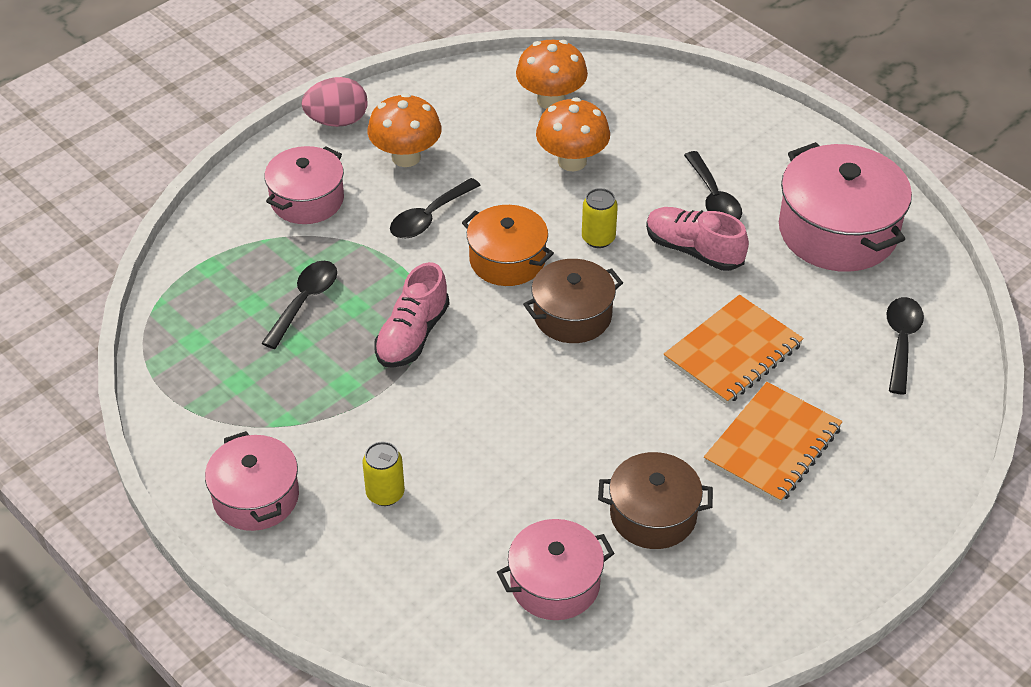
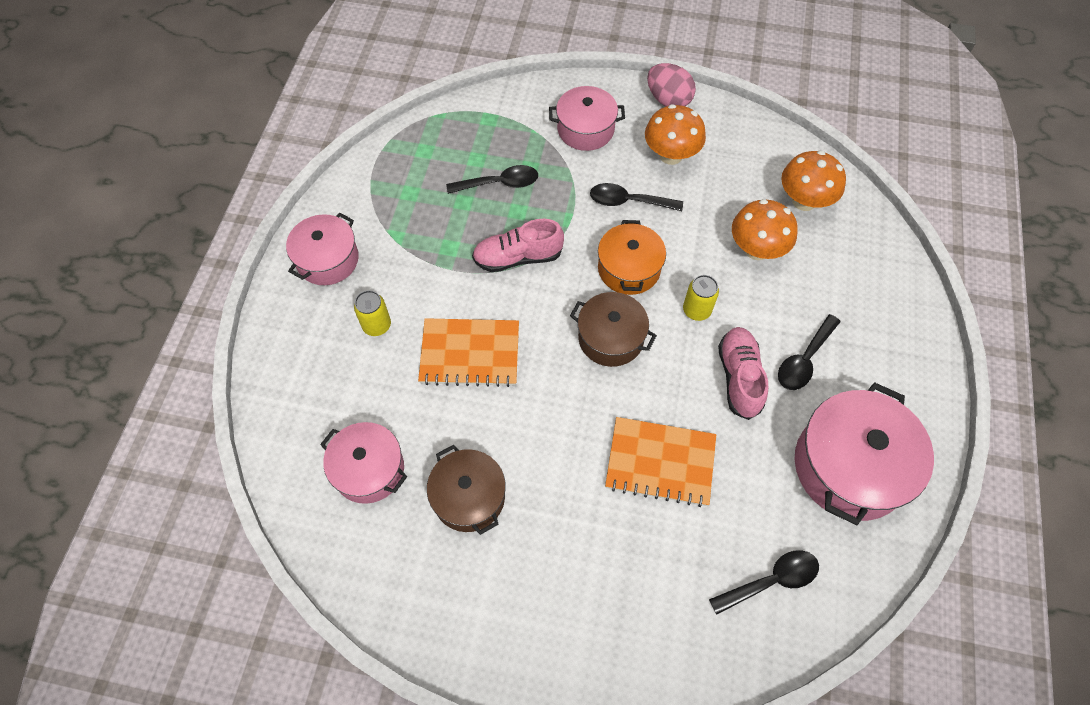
camera: 55 degrees right, 15 degrees up
(772, 445) = (591, 542): orange notebook -> orange notebook (470, 354)

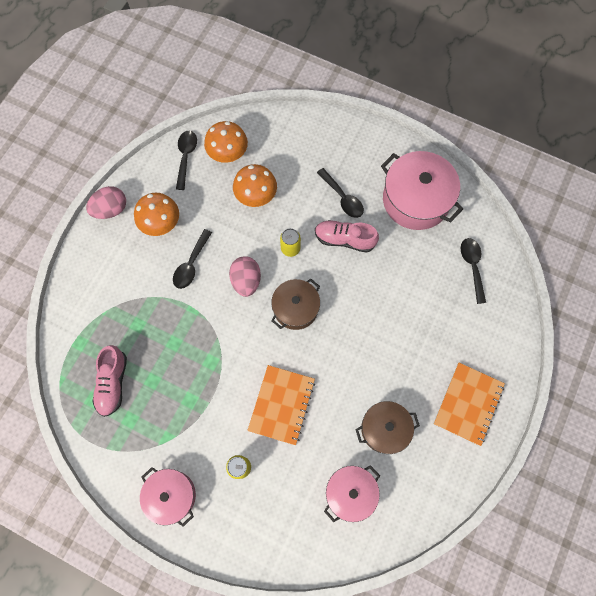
camera: 75 degrees left, 10 degrees up
(500, 183) = (144, 350): black spoon -> black spoon (186, 157)
(518, 257) = (214, 353): pink shoe -> pink shoe (113, 383)
(585, 129) = (116, 275): pink pot -> none
(629, 269) = (246, 281): orange pot -> pink egg
(660, 462) = (389, 304): orange notebook -> orange notebook (468, 404)

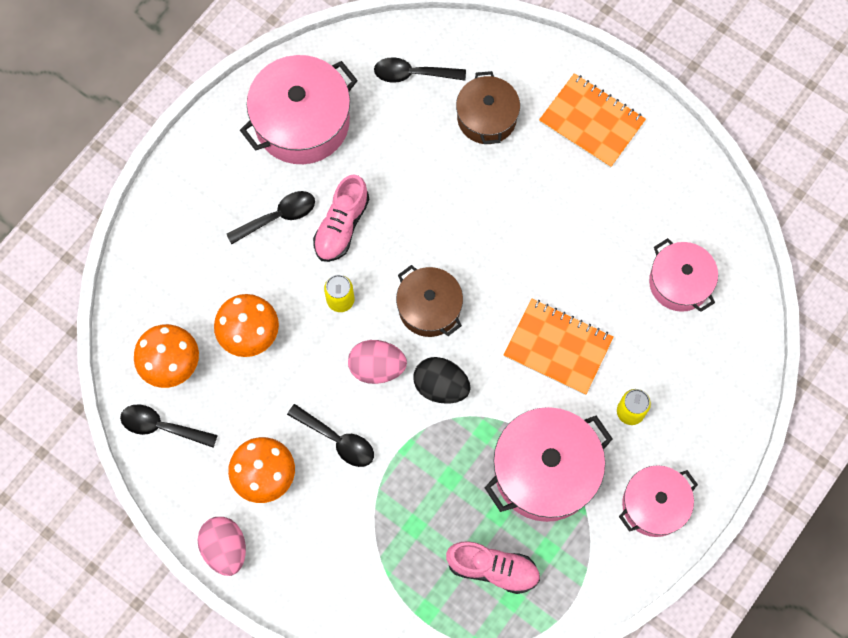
camera: 80 degrees left, 0 degrees up
(187, 409) = (545, 471): none -> pink pot
(239, 326) = (441, 386): none -> black egg
(384, 429) = (607, 226): brown pot -> brown pot (486, 118)

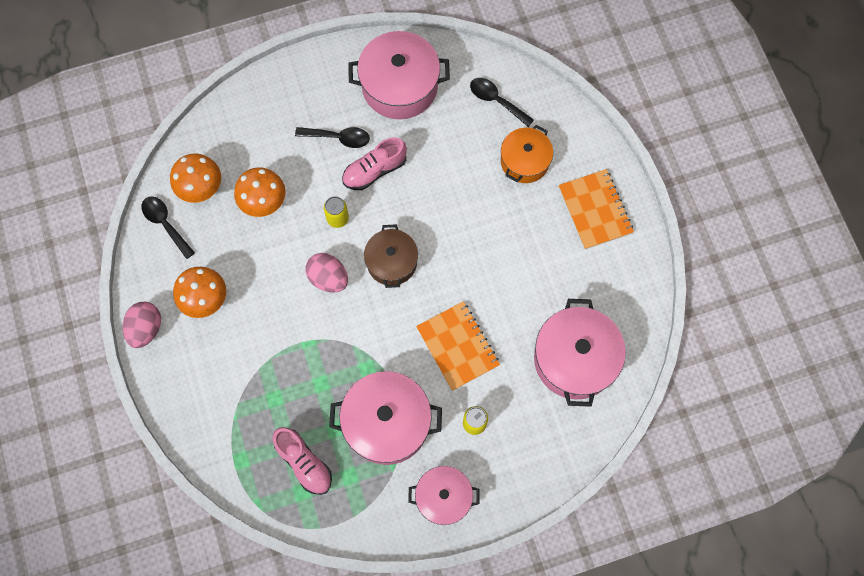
camera: 35 degrees right, 0 degrees up
(337, 440) = (268, 308): black spoon -> none
(441, 386) = (360, 319): black egg -> none
(486, 118) = (524, 161): brown pot -> orange pot
(679, 282) = (574, 359): pink pot -> pink pot, size x1.59

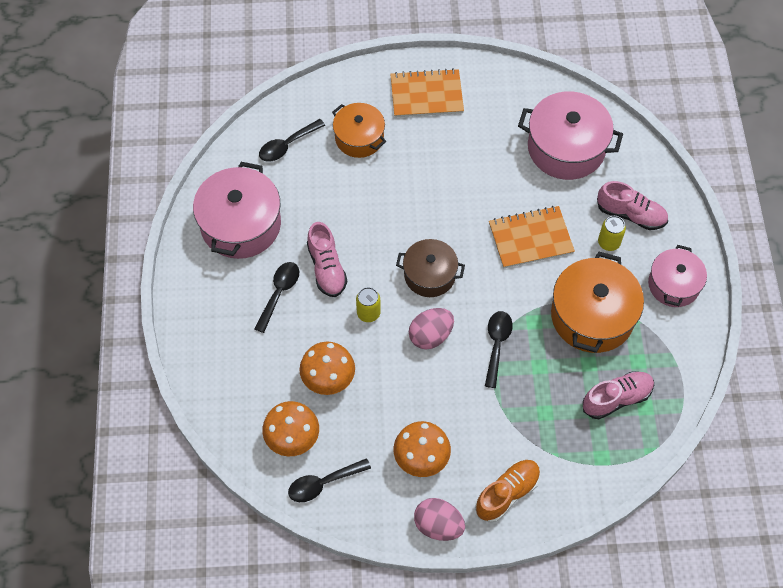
camera: 75 degrees left, 10 degrees down
(187, 381) = (507, 493): none -> orange shoe
(334, 339) = (496, 345): none -> black spoon
(387, 423) = (592, 316): pink pot -> orange pot
(514, 439) = (631, 214): none -> pink shoe

